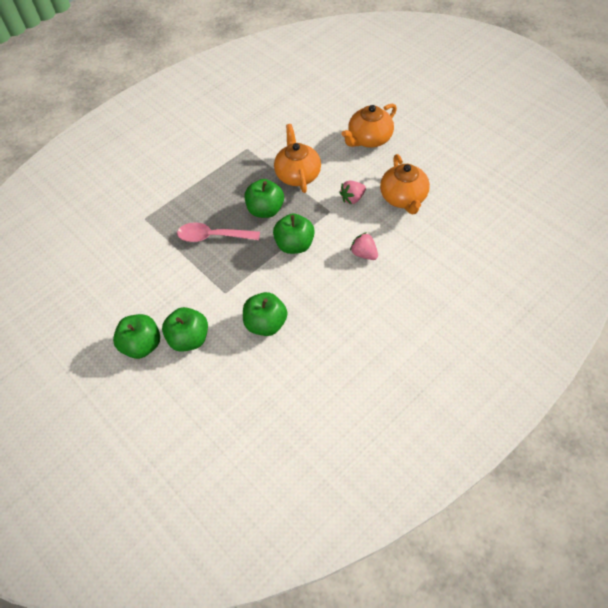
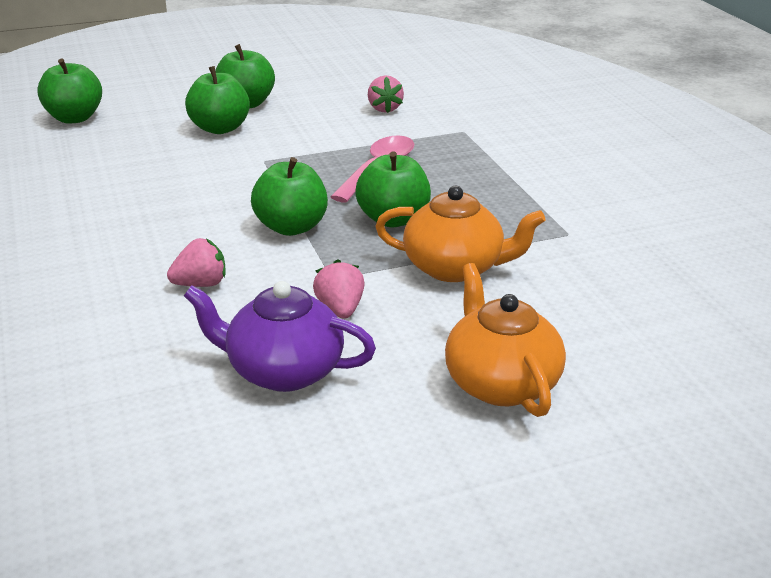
camera: 110 degrees right, 25 degrees down
(124, 266) = (384, 109): none -> pink strawberry
(266, 324) = (177, 176): green apple -> green apple (74, 118)
(403, 198) = (283, 371): orange teapot -> purple teapot

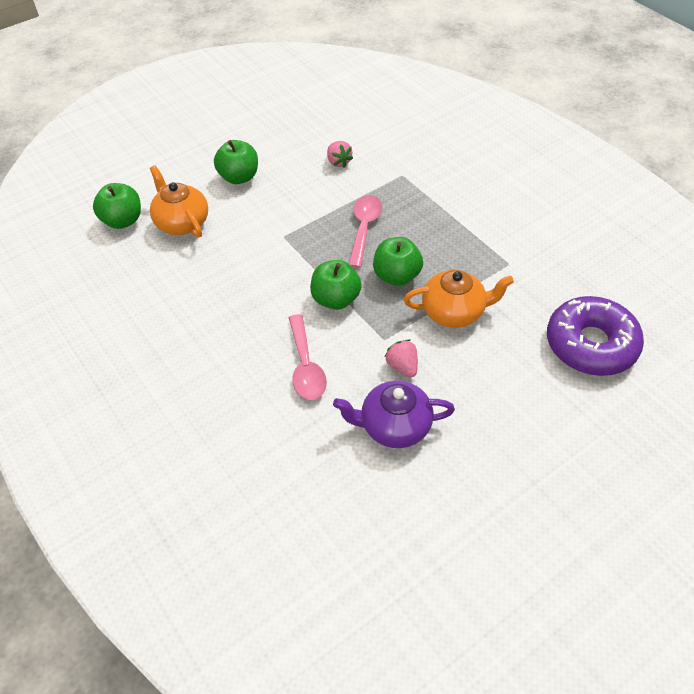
camera: 15 degrees left, 20 degrees up
(201, 284) = (306, 366): pink strawberry -> pink spoon
(220, 128) = (235, 209): green apple -> none
(500, 383) = (520, 402): orange teapot -> orange teapot (182, 222)
(655, 340) = (591, 344): none -> purple donut

